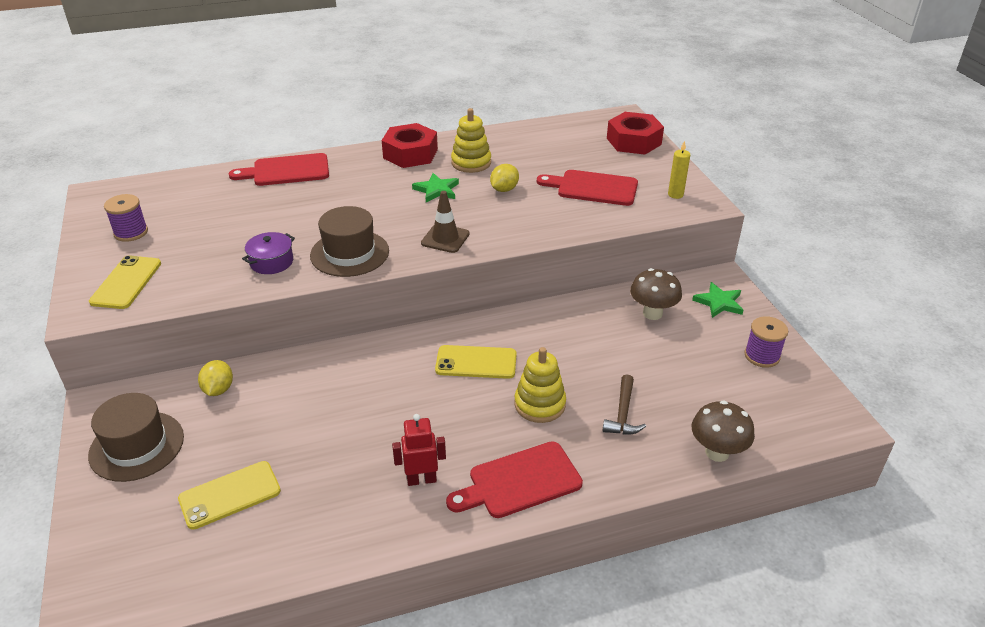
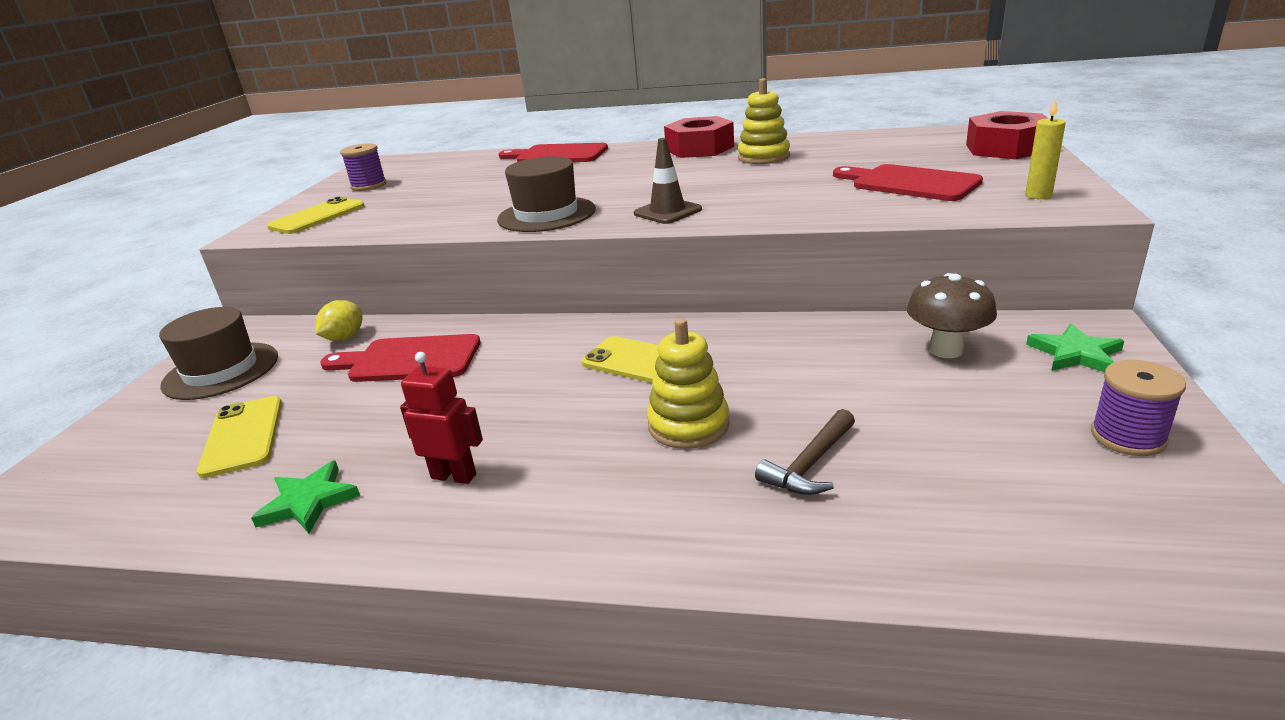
camera: 30 degrees right, 10 degrees down
(230, 495) = (243, 436): yellow phone -> yellow phone turned 75 degrees clockwise
(271, 262) = (461, 214): purple pot -> none
(437, 190) = (700, 175): green star -> green star (309, 501)
(504, 189) = (784, 178): yellow lemon -> none
(519, 482) = (578, 514): red cutting board -> red cutting board (408, 360)
(717, 452) = (952, 564): brown mushroom -> none

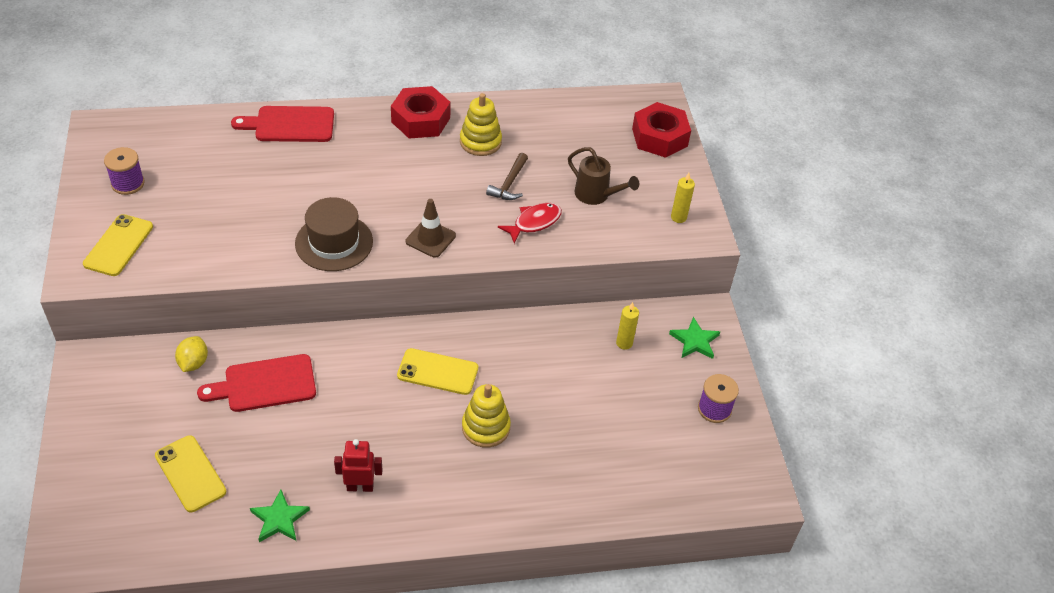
camera: 25 degrees left, 20 degrees up
(221, 371) = (114, 411): brown hat -> none
(810, 464) = (560, 450): brown hammer -> brown hammer (509, 183)
(814, 201) = (534, 222): none -> red fish
(909, 183) = (596, 195): red cutting board -> brown watering can
(946, 350) = (624, 343): brown mushroom -> yellow candle

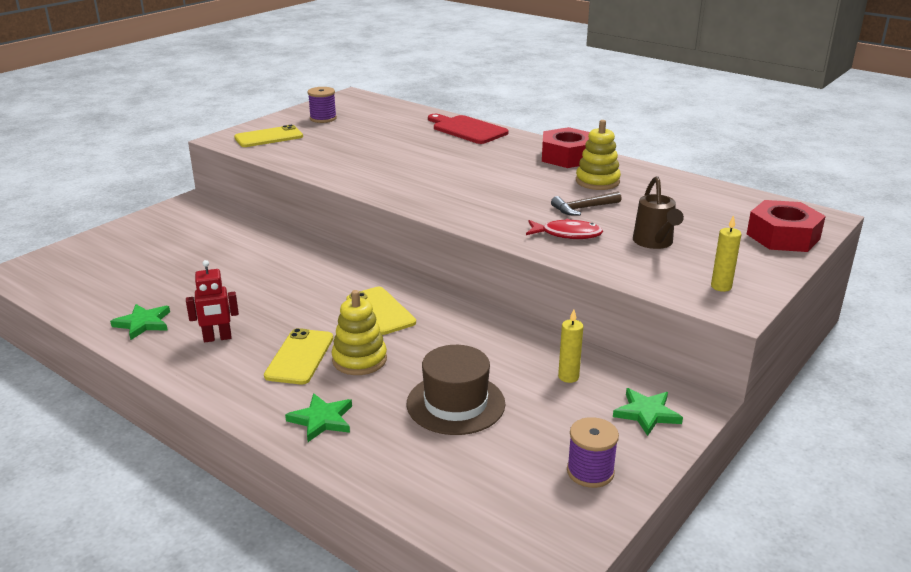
camera: 50 degrees right, 20 degrees down
(190, 474) = (143, 274): yellow phone -> yellow phone (299, 357)
(193, 363) = (241, 229): yellow lemon -> none
(265, 384) = (260, 258): red cutting board -> none
(334, 242) = (394, 184): brown hat -> brown hat (455, 403)
(360, 487) = (217, 338): red robot -> red robot turned 120 degrees clockwise
(430, 239) = (466, 209): brown traffic cone -> none
(531, 494) = (322, 420): none -> green star

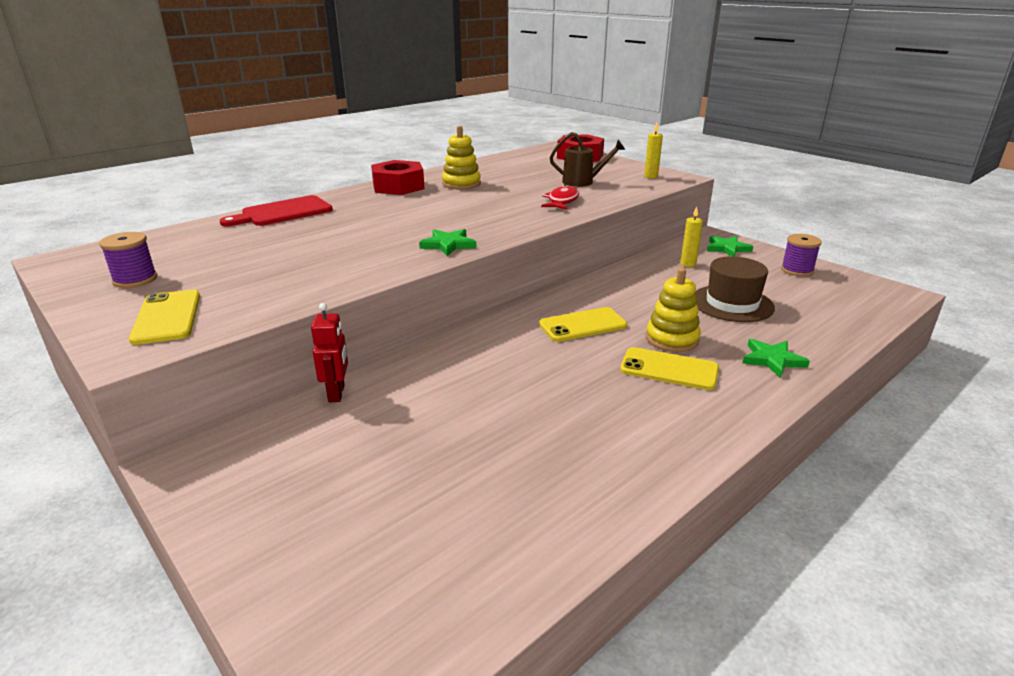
camera: 80 degrees left, 0 degrees up
(143, 323) = (592, 487): green star -> green star (448, 245)
(217, 338) = (632, 422): red robot -> red robot (337, 393)
(583, 208) = (513, 192): brown hammer -> none

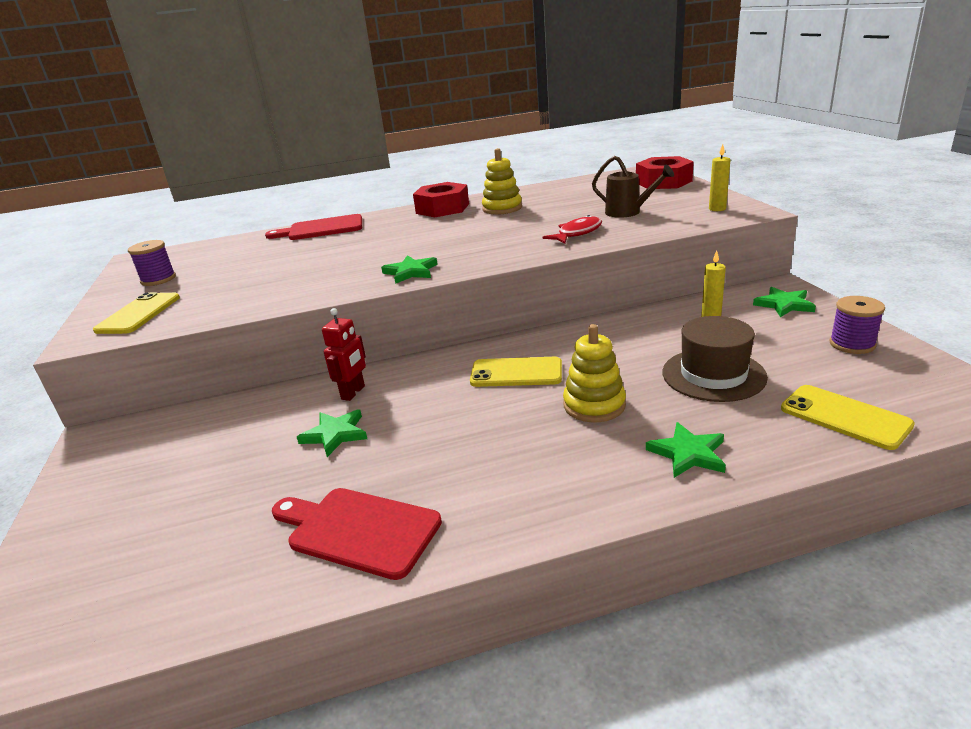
camera: 30 degrees right, 0 degrees up
(337, 393) = (246, 400): red robot -> red robot (353, 393)
(474, 404) = (335, 434): none -> green star
(590, 473) = (358, 530): none -> red cutting board
(669, 369) = (553, 439): yellow phone -> yellow phone (844, 417)

